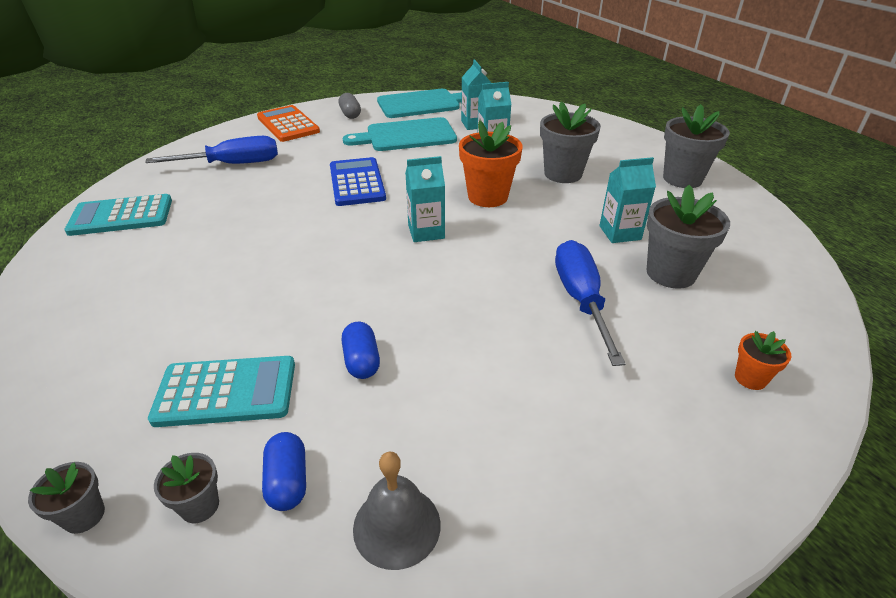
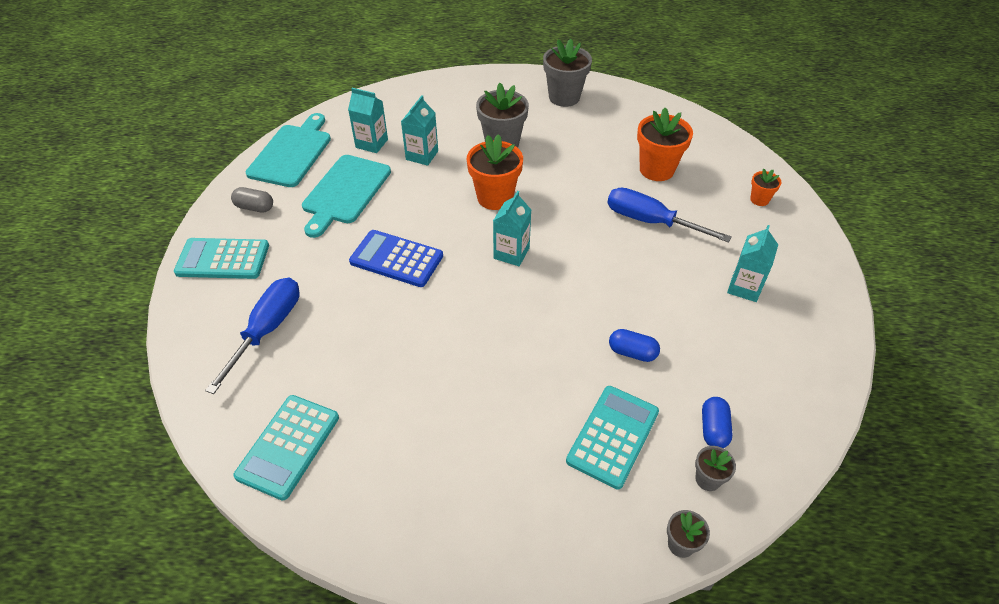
camera: 55 degrees left, 10 degrees up
(288, 124) = (223, 259): orange calculator -> turquoise calculator
(288, 481) = (713, 429): blue capsule -> blue capsule turned 75 degrees clockwise
(396, 526) = (772, 392): grey bell -> none
(620, 233) = (598, 163): turquoise carton -> turquoise carton (744, 287)
(671, 273) = (656, 170): grey flower pot -> orange flower pot

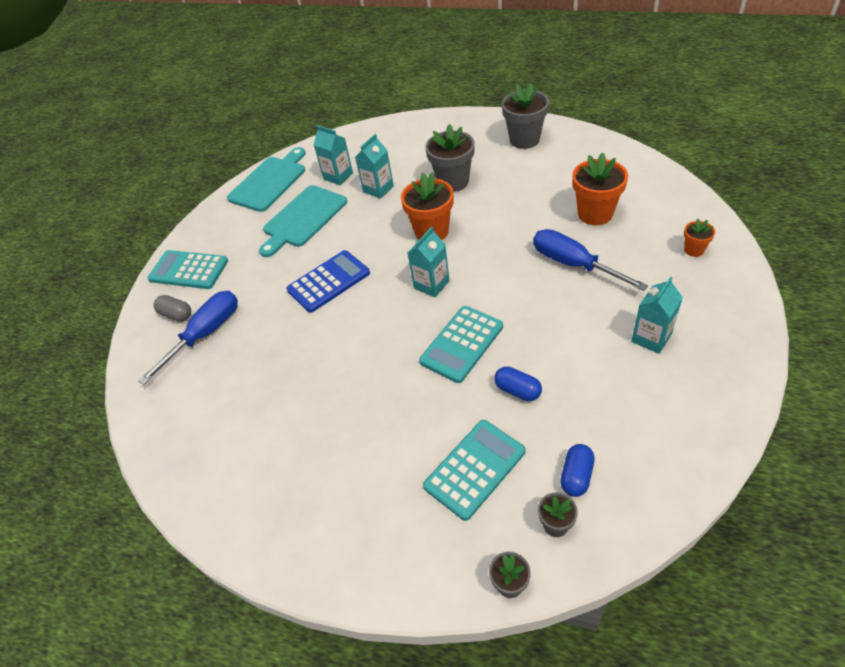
camera: 20 degrees right, 0 degrees up
(255, 207) = (226, 227): grey capsule -> grey capsule (176, 315)
(288, 446) = (192, 437): turquoise calculator -> turquoise calculator (462, 344)
(396, 259) = (328, 282): blue calculator -> blue calculator turned 105 degrees clockwise

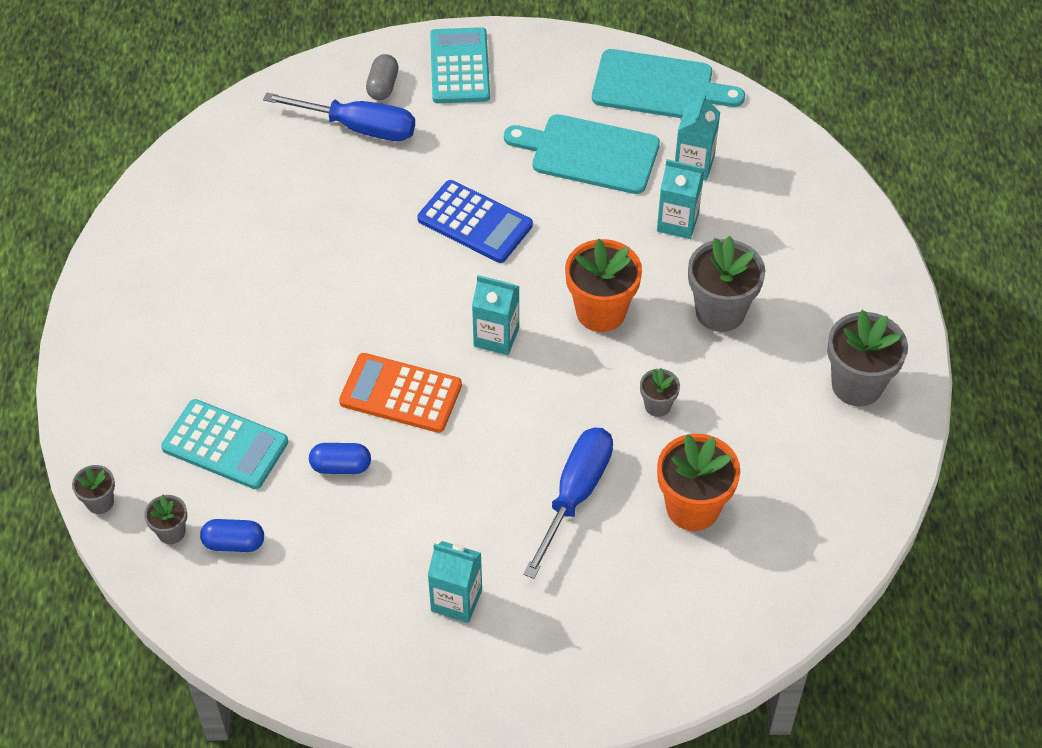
camera: 65 degrees right, 5 degrees up
(462, 344) = (401, 394): turquoise calculator -> orange calculator
(514, 217) = (657, 405): none -> grey flower pot
(517, 390) = (341, 466): blue capsule -> blue capsule turned 75 degrees clockwise
(694, 250) = (642, 642): orange flower pot -> none

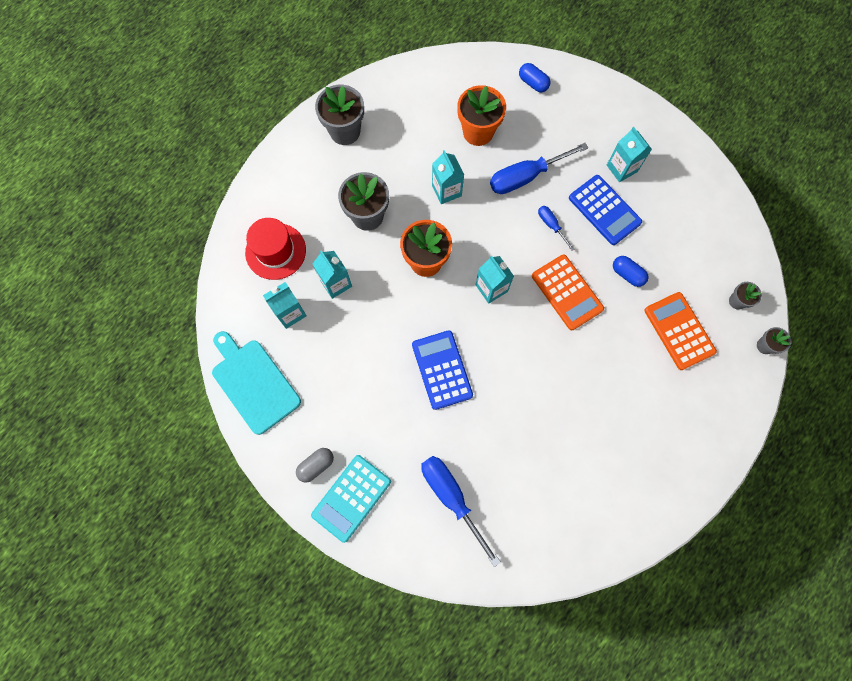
camera: 140 degrees left, 20 degrees up
(225, 445) = (679, 331): turquoise calculator -> orange calculator
(234, 543) = (708, 272): blue capsule -> blue capsule (533, 83)
(383, 86) = (411, 521): grey capsule -> grey capsule (316, 465)
(434, 526) = (604, 210): none -> blue calculator
(487, 457) = (551, 226): none -> blue screwdriver
(589, 153) = (338, 366): turquoise cutting board -> none
(657, 405) = (446, 191): grey flower pot -> turquoise carton
(779, 207) = (275, 251): none -> red hat

